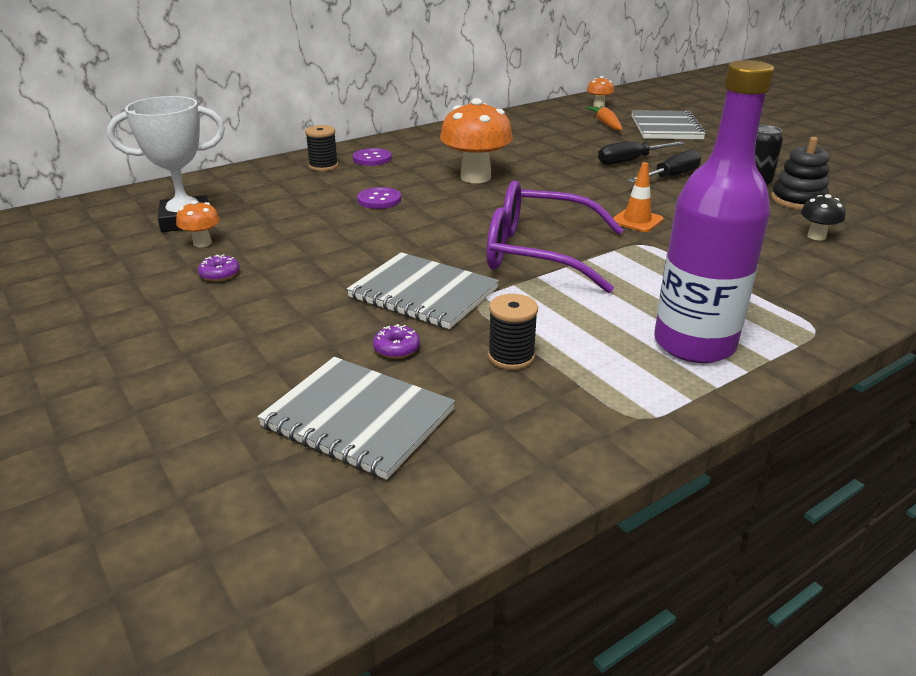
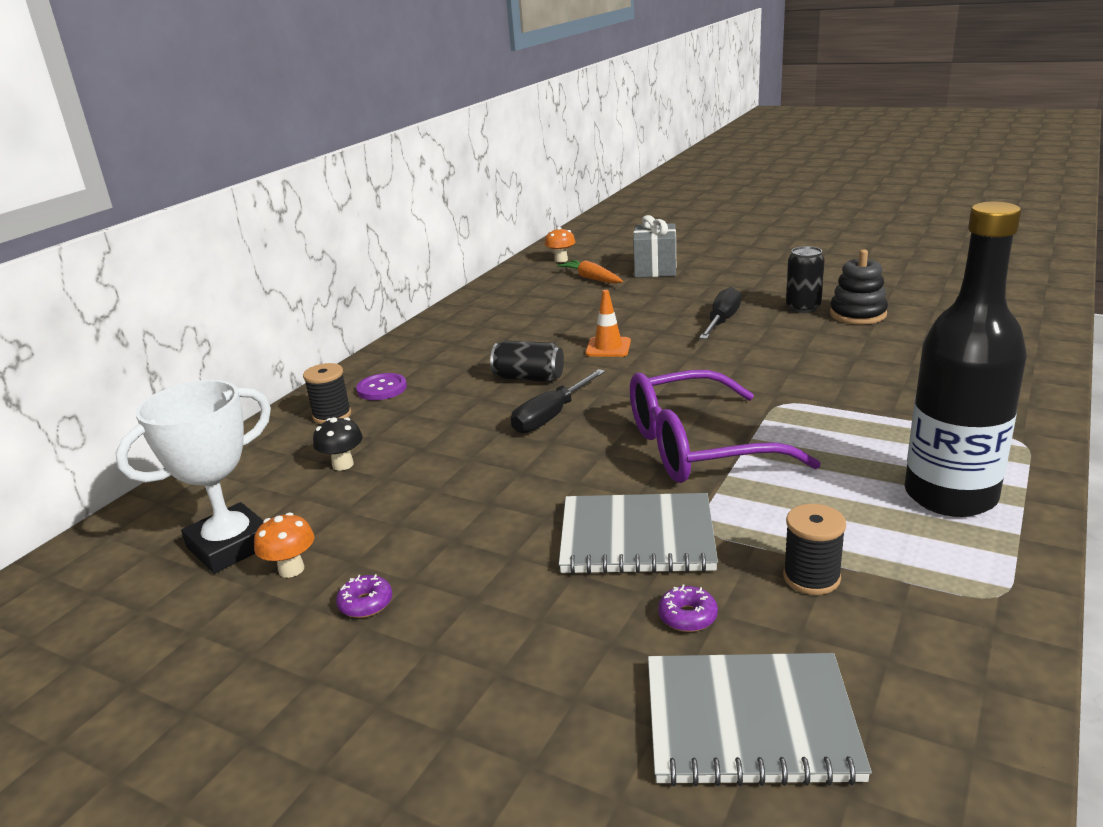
camera: 25 degrees left, 5 degrees down
(379, 200) = (452, 438): purple button -> none
(475, 177) = (529, 378): orange mushroom -> black can
(630, 161) = (664, 314): black screwdriver -> black screwdriver (551, 416)
(637, 220) = (747, 379): orange traffic cone -> orange traffic cone (608, 347)
(666, 128) = (655, 268): grey notebook -> grey gift
(694, 344) = (950, 496): purple bottle -> black bottle
(816, 236) = (915, 347): black mushroom -> black mushroom (343, 465)

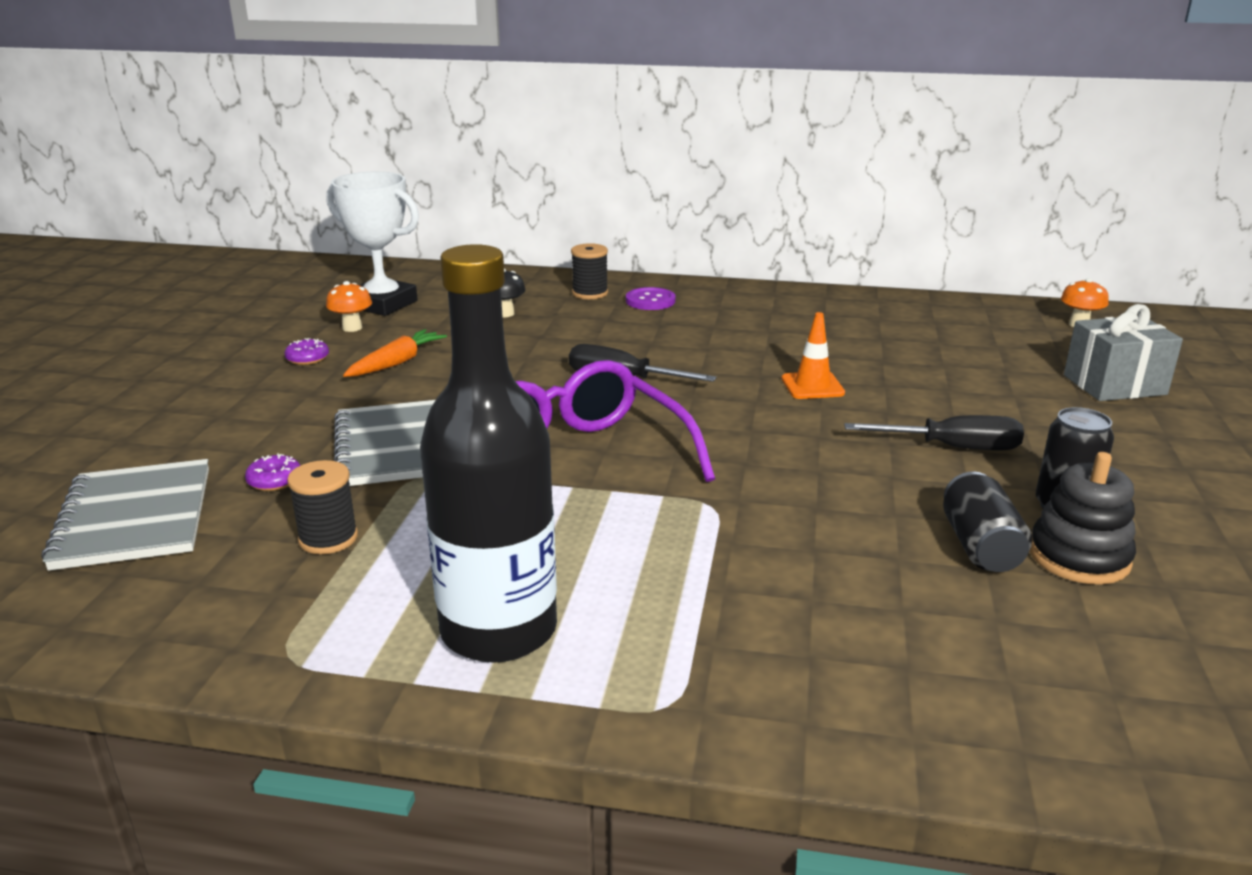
camera: 70 degrees right, 0 degrees up
(529, 378) = (706, 357): black can -> black can (980, 546)
(591, 278) = (1029, 350): orange carrot -> orange carrot (396, 363)

